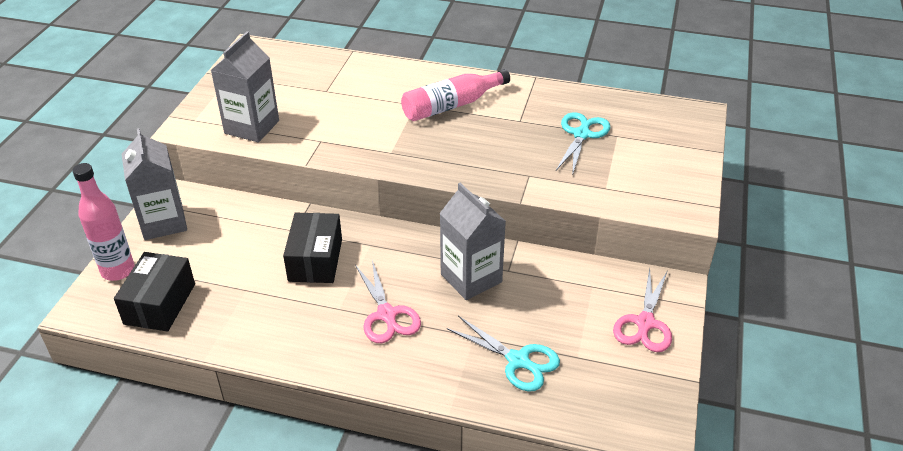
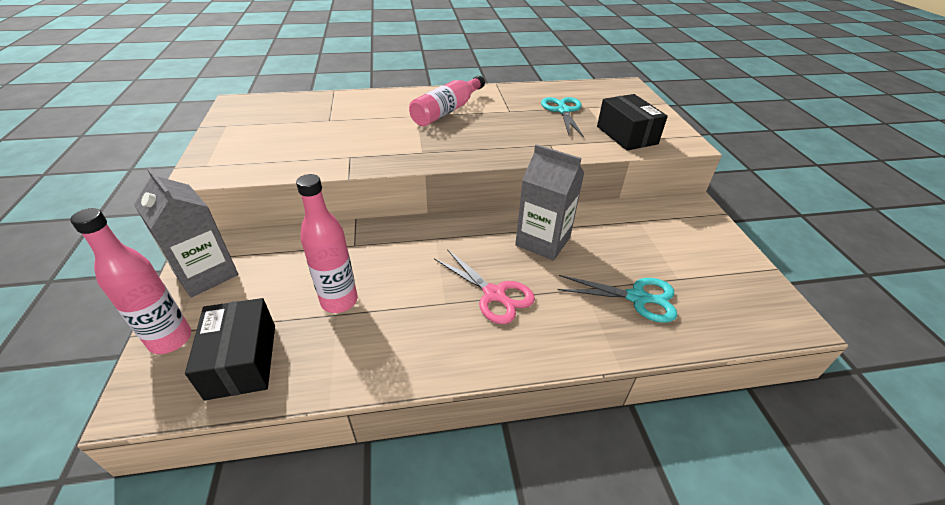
camera: 25 degrees left, 0 degrees up
(252, 127) = (273, 159): grey carton -> none
(254, 279) = (339, 301): none -> pink bottle
(315, 260) = (392, 265): black box -> black box (626, 135)
(645, 323) = (700, 237): pink scissors -> none

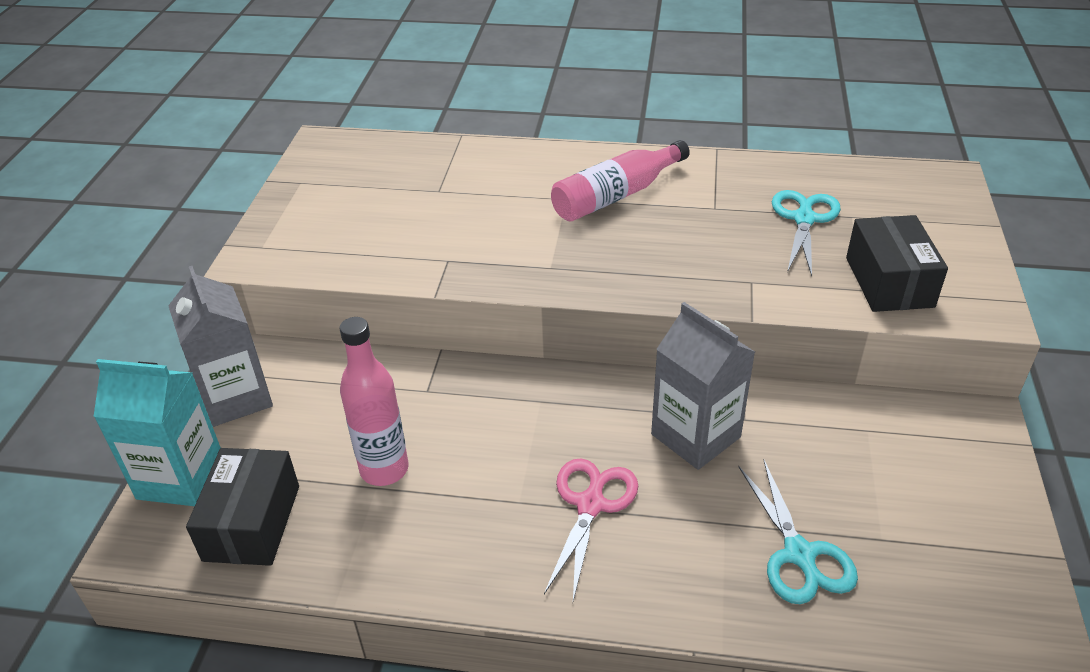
camera: 20 degrees right, 0 degrees up
(170, 339) = (180, 477): pink bottle -> turquoise carton
(494, 295) = (591, 504): pink scissors -> pink scissors turned 135 degrees counterclockwise
(637, 298) = (799, 555): turquoise scissors -> turquoise scissors turned 45 degrees clockwise

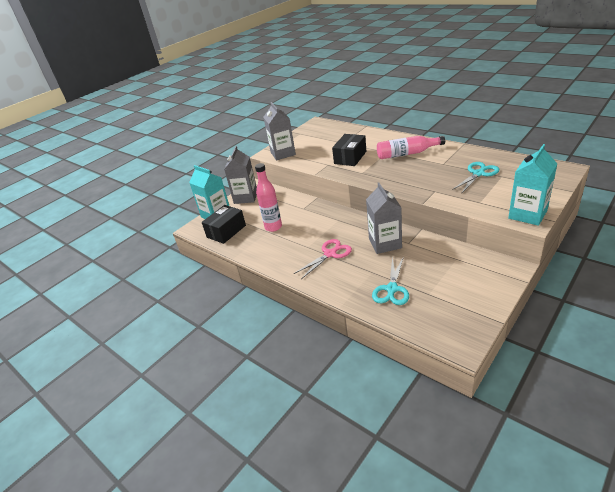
camera: 35 degrees right, 5 degrees down
(296, 250) = (283, 153): none -> grey carton
(889, 282) = (494, 202): black box -> black box (350, 157)
(970, 298) = (527, 214): none -> turquoise carton

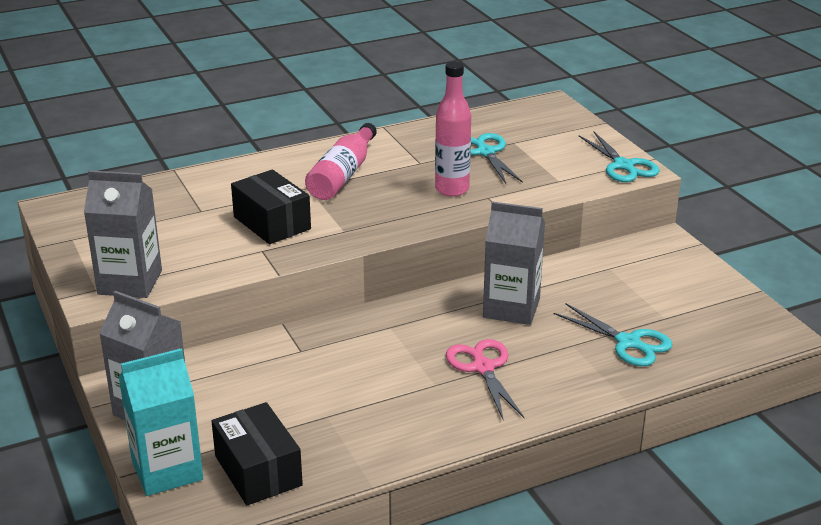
camera: 70 degrees left, 5 degrees down
(273, 227) = (322, 404): pink bottle -> pink bottle (452, 189)
(527, 214) = (624, 166): turquoise carton -> turquoise scissors

